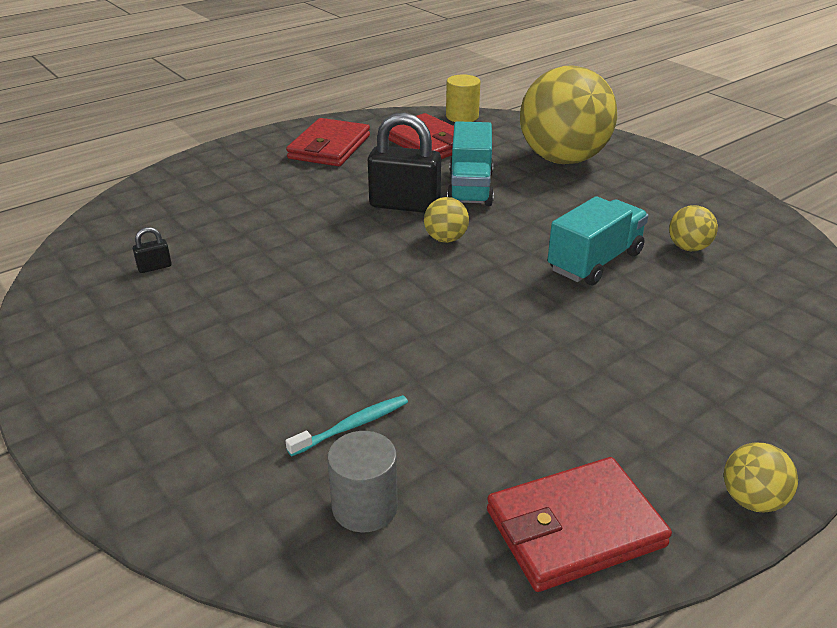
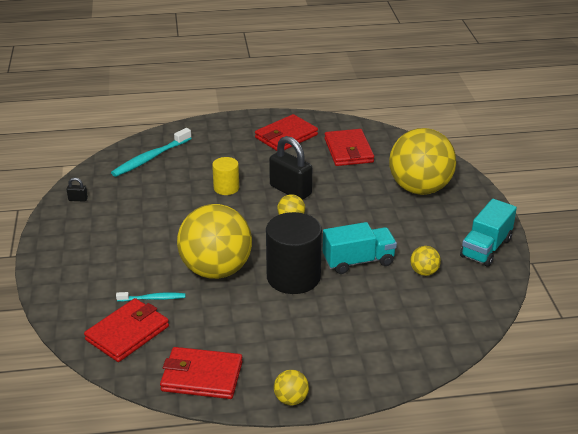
camera: 30 degrees right, 0 degrees up
(149, 222) = (150, 158): none -> turquoise toothbrush
(154, 267) = (133, 186): black padlock -> black padlock (78, 199)
(365, 507) = (127, 333): grey cylinder -> red wallet
(411, 342) = (216, 270): none -> yellow ball
(462, 116) = (391, 136): yellow cylinder -> yellow cylinder (226, 188)
(470, 188) = (339, 191): turquoise truck -> turquoise truck (486, 248)
(535, 312) = (293, 277): none -> black cylinder

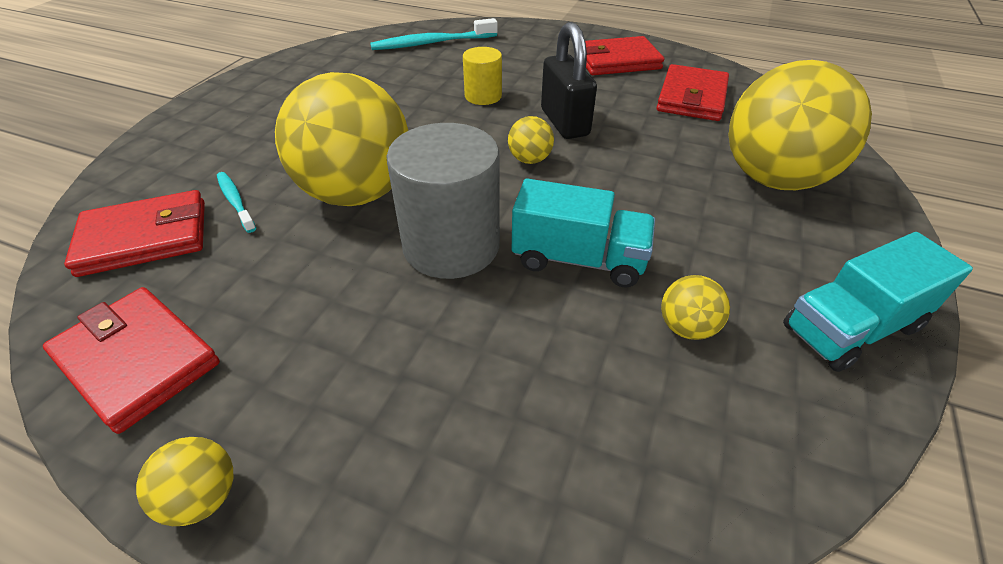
camera: 30 degrees right, 10 degrees up
(78, 199) = (308, 61): black padlock -> none
(153, 298) = (235, 201): turquoise toothbrush -> turquoise toothbrush turned 150 degrees counterclockwise
(293, 277) = (451, 245): black cylinder -> grey cylinder

